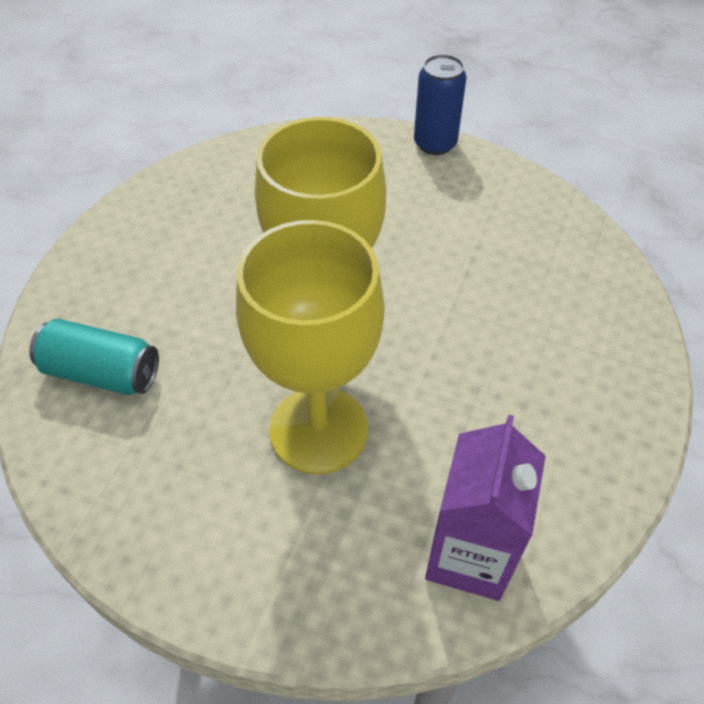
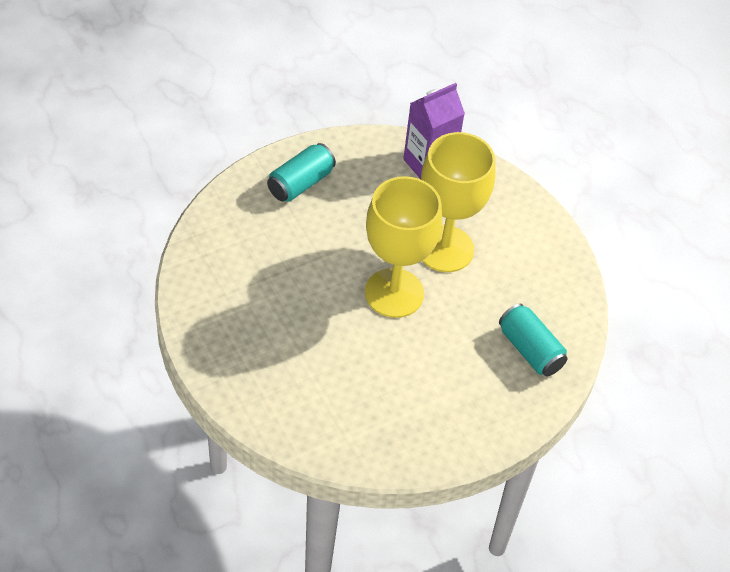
camera: 145 degrees left, 0 degrees up
(435, 144) = (201, 363): blue can -> none
(584, 381) = (301, 183): none -> turquoise can

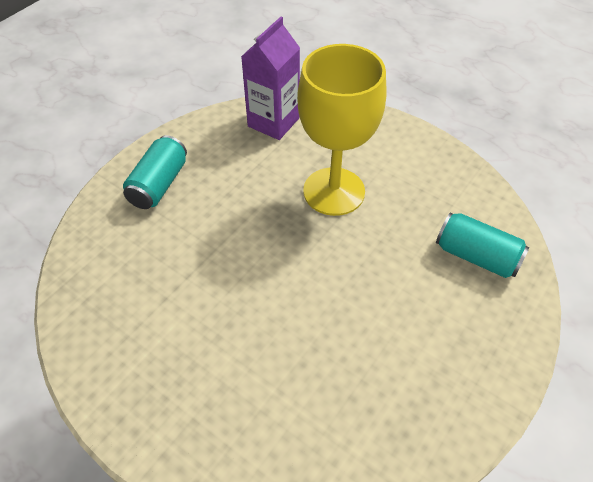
camera: 20 degrees left, 0 degrees up
(394, 293) = (311, 255): yellow goblet -> none

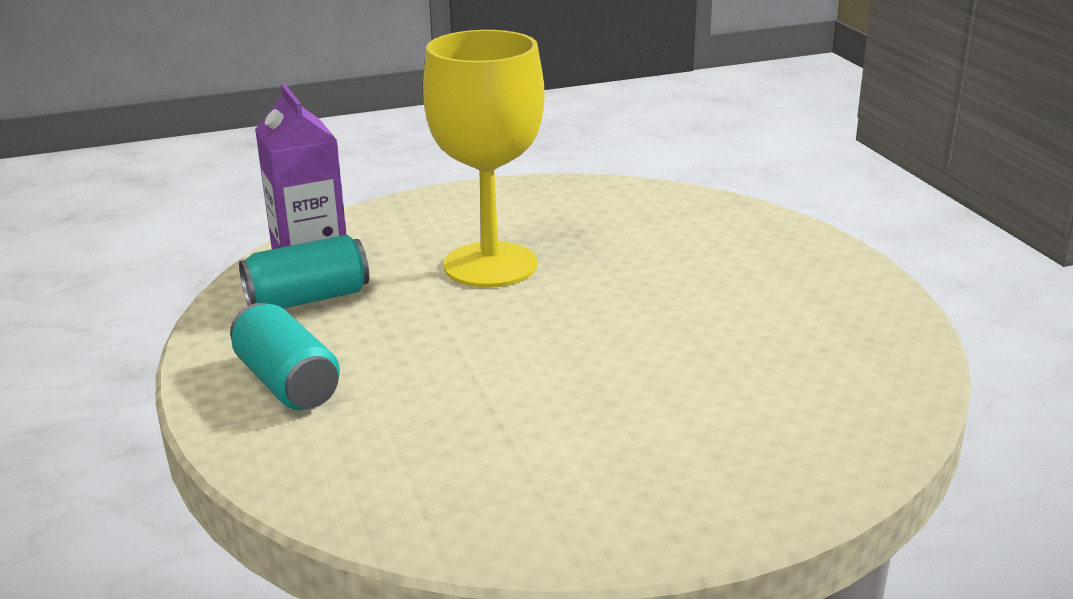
camera: 55 degrees left, 25 degrees down
(476, 256) = (689, 223): turquoise can -> turquoise can (308, 299)

